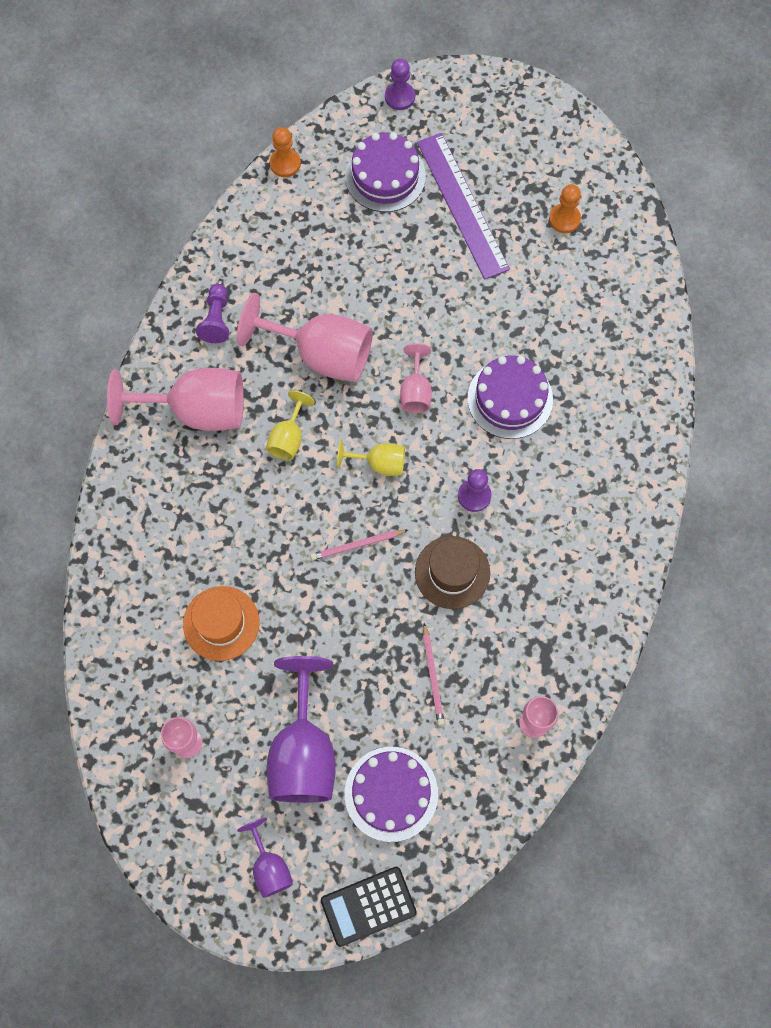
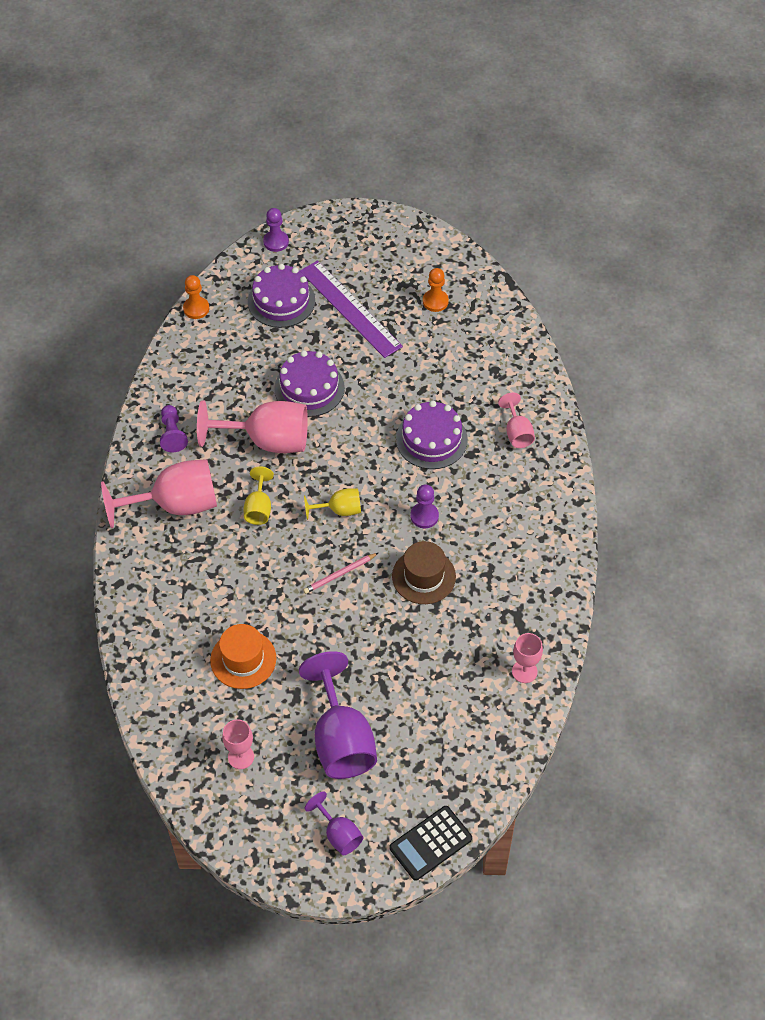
camera: 15 degrees left, 15 degrees down
(391, 793) = (423, 753): purple cake -> purple cake (309, 388)
(415, 391) = (353, 451): pink goblet -> pink goblet (517, 432)
(433, 676) = (431, 657): pink pencil -> none

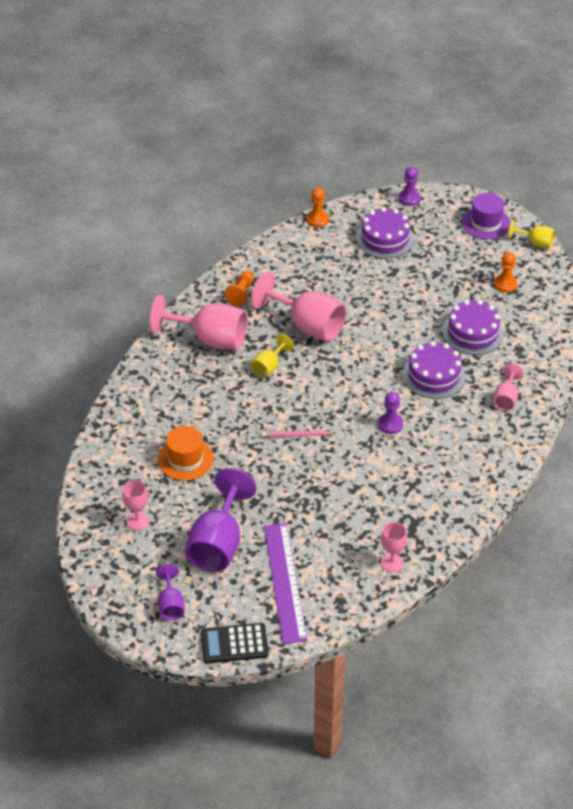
camera: 30 degrees right, 10 degrees down
(172, 434) = (241, 293): purple pawn -> orange pawn
(309, 388) = (364, 304): purple cake -> purple cake (472, 332)
(339, 510) = (328, 393): yellow goblet -> yellow goblet (535, 243)
(350, 308) = (434, 263): purple ruler -> purple ruler (285, 582)
(371, 238) = (486, 223): none -> purple hat
(423, 576) = (360, 464): brown hat -> none

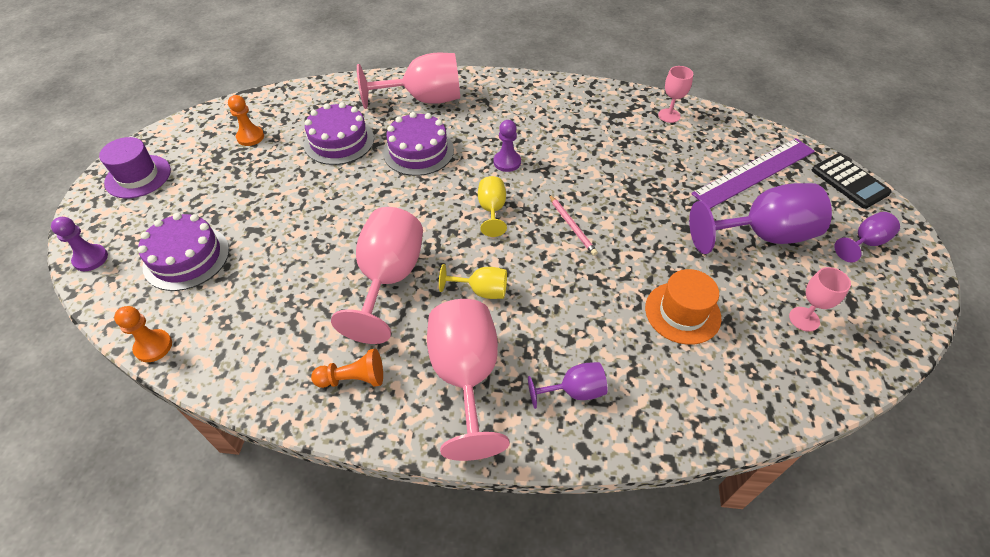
camera: 115 degrees left, 5 degrees up
(168, 382) = (574, 391): none -> purple goblet
(506, 398) = (424, 99): pink goblet -> pink goblet, size x1.96
(535, 243) = (170, 132): yellow goblet -> yellow goblet (492, 210)

